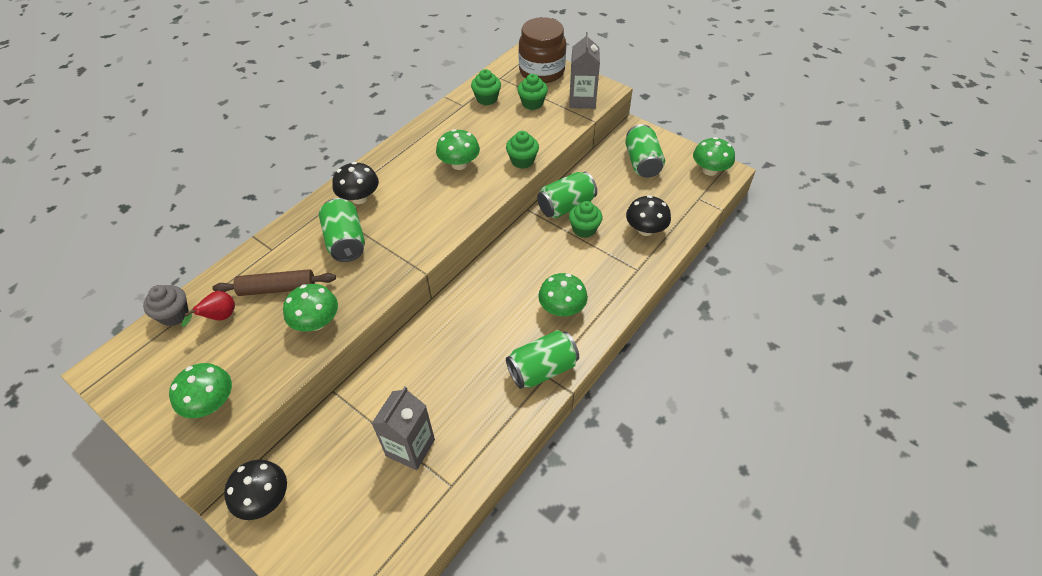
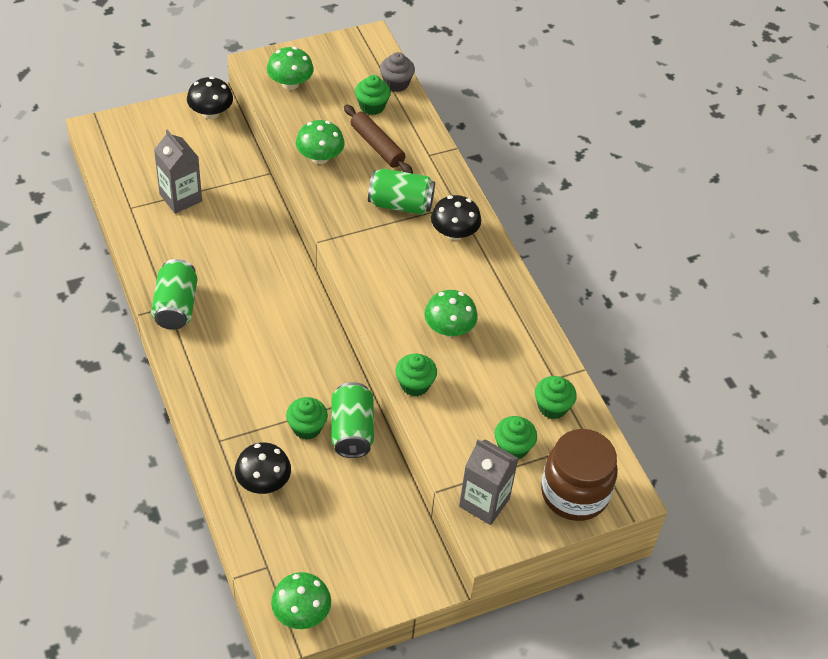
camera: 115 degrees right, 0 degrees up
(220, 317) = (372, 106): red pear -> green cupcake
(277, 288) = (377, 146): brown rolling pin -> brown rolling pin turned 60 degrees counterclockwise
(562, 308) = (225, 354): green mushroom -> none
(642, 163) = (366, 549): green can -> none

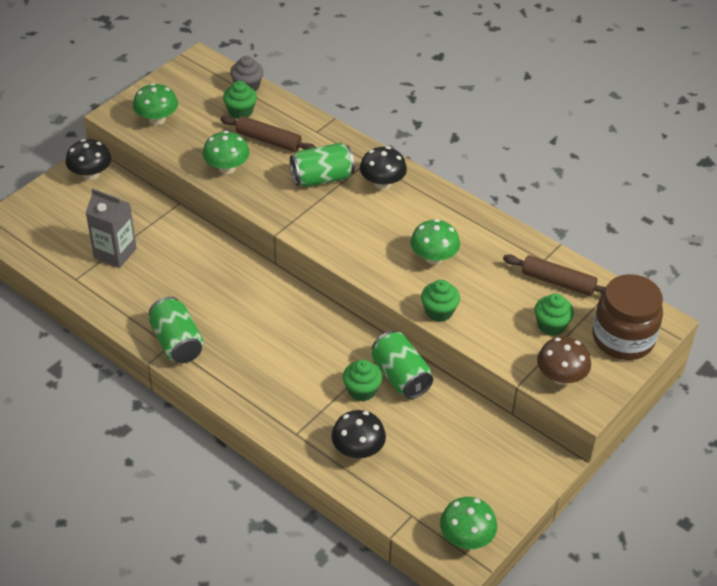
camera: 25 degrees left, 5 degrees down
(484, 502) = (561, 377): grey carton -> brown mushroom
(552, 407) = (558, 282): green cupcake -> brown rolling pin

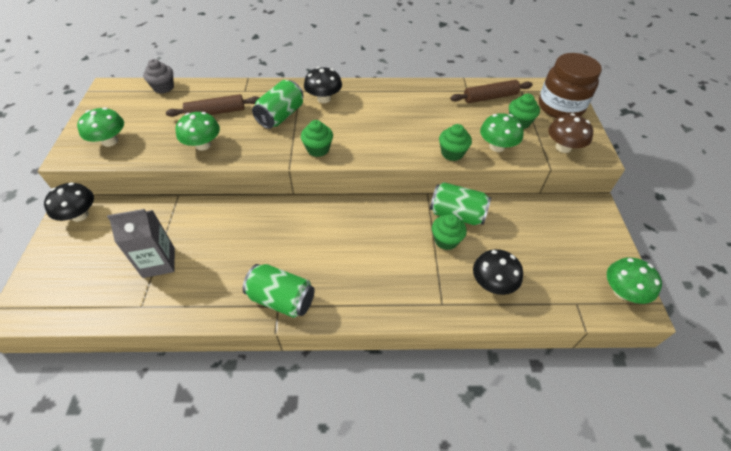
camera: 40 degrees left, 5 degrees up
(240, 111) = (175, 105): green cupcake -> green cupcake (318, 149)
(434, 257) = (408, 123): green mushroom -> green mushroom (497, 146)

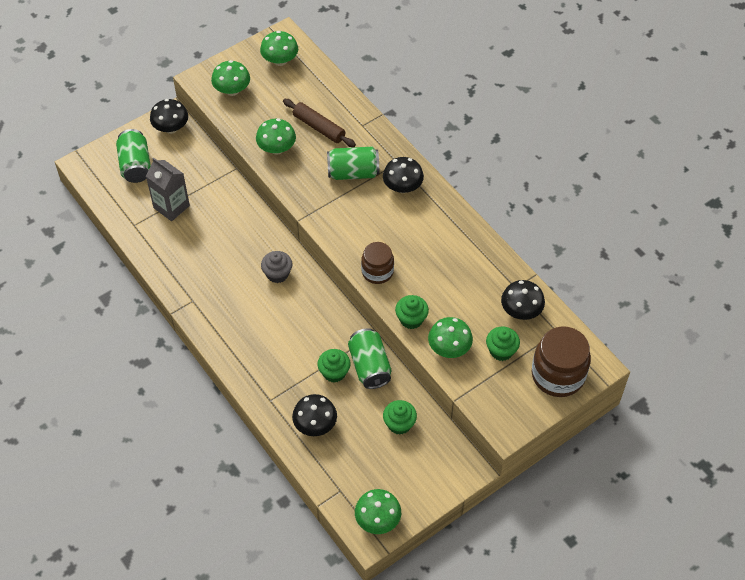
camera: 55 degrees right, 5 degrees up
(125, 101) = (280, 60): none -> green mushroom
(163, 87) = (317, 70): grey cupcake -> grey cupcake (277, 274)
(281, 299) = (199, 299): green can -> green can (135, 165)
(318, 149) = (336, 224): green cupcake -> green cupcake (399, 424)
(388, 149) = (377, 272): none -> brown jar
(490, 97) = (521, 311): brown rolling pin -> black mushroom
(563, 147) = (493, 400): brown mushroom -> none

